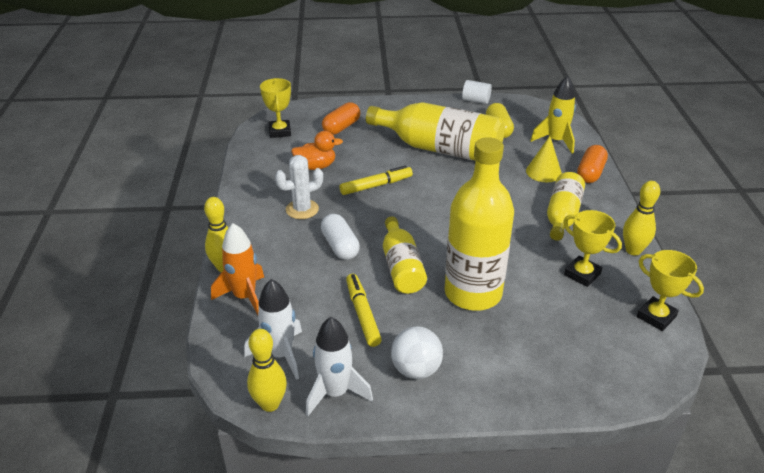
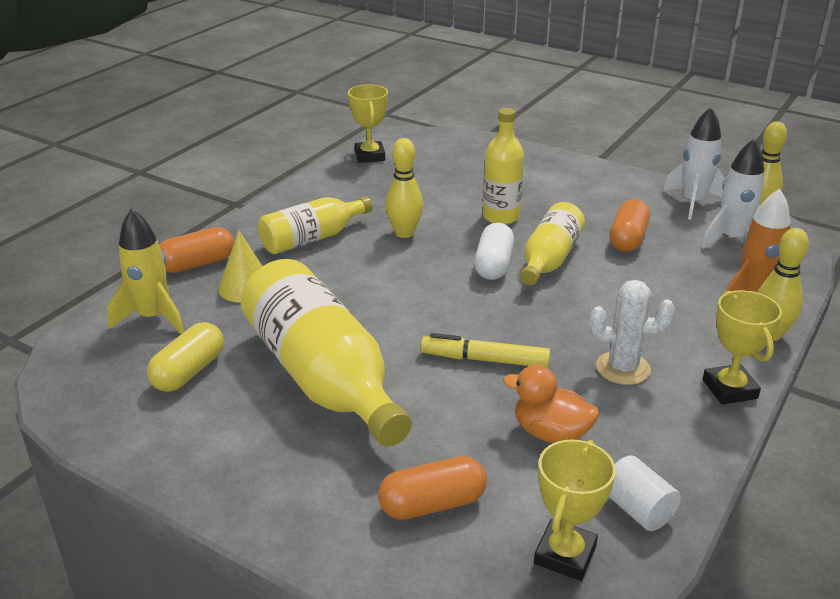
camera: 145 degrees left, 5 degrees down
(340, 246) = (603, 304): white capsule -> white capsule (493, 265)
(362, 314) = (627, 239): yellow marker -> orange capsule
(416, 369) = (610, 193): white ball -> none
(473, 293) = (501, 217): yellow bottle -> yellow bottle, size x0.58
(476, 100) = (121, 448): white cylinder -> white cylinder (637, 509)
(582, 274) = (379, 194): yellow trophy -> yellow trophy (729, 389)
(633, 250) = (302, 192): yellow bowling pin -> yellow bowling pin (404, 233)

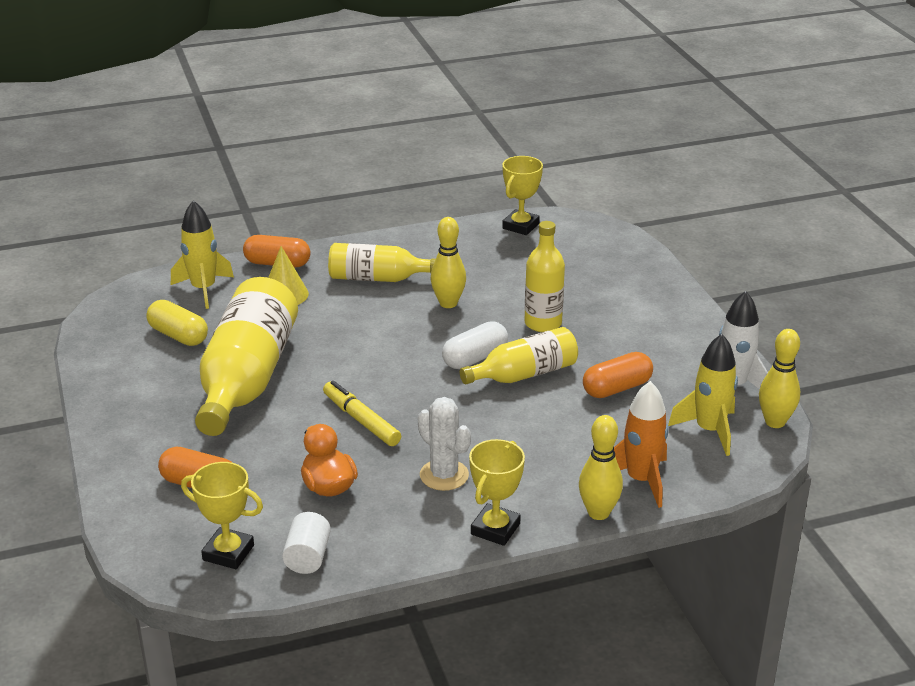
camera: 40 degrees right, 0 degrees up
(189, 372) = (178, 335): yellow capsule -> yellow capsule turned 60 degrees clockwise
(565, 555) = (228, 553): yellow trophy -> yellow trophy turned 45 degrees clockwise
(731, 239) = (709, 430): white rocket -> yellow rocket

